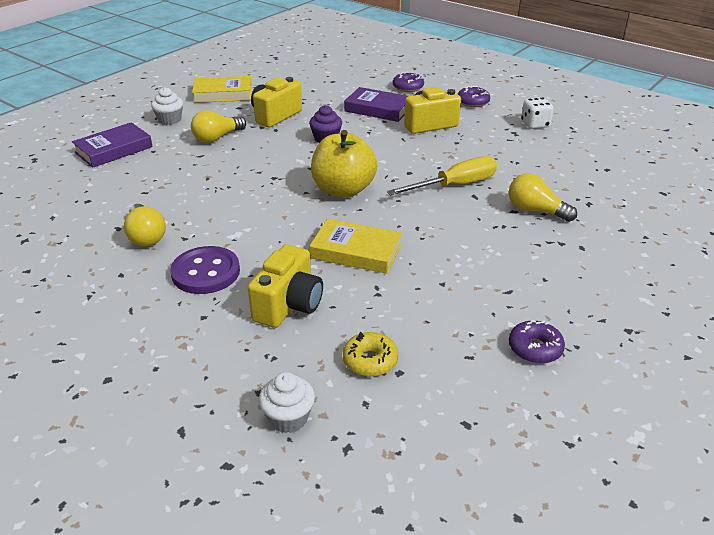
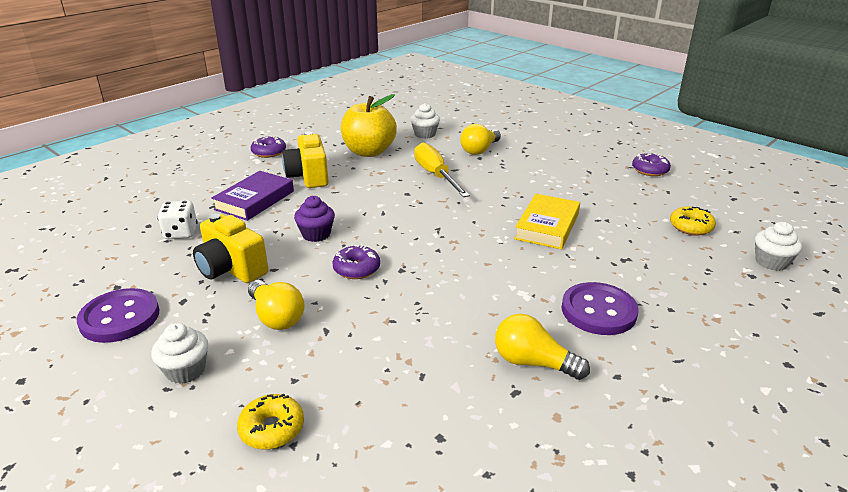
camera: 85 degrees left, 5 degrees down
(114, 150) = (272, 429): purple book -> yellow donut
(146, 236) = (533, 363): yellow light bulb -> yellow light bulb turned 135 degrees counterclockwise
(223, 94) = (120, 318): yellow book -> purple button
(289, 305) = (636, 261): yellow camera -> none
(343, 190) = (436, 228): yellow apple -> yellow apple (369, 152)
(408, 87) = (207, 180): purple donut -> purple donut (356, 269)
(535, 124) = (332, 133): white dice -> white dice (181, 233)
(563, 174) = (425, 134): none -> white cupcake

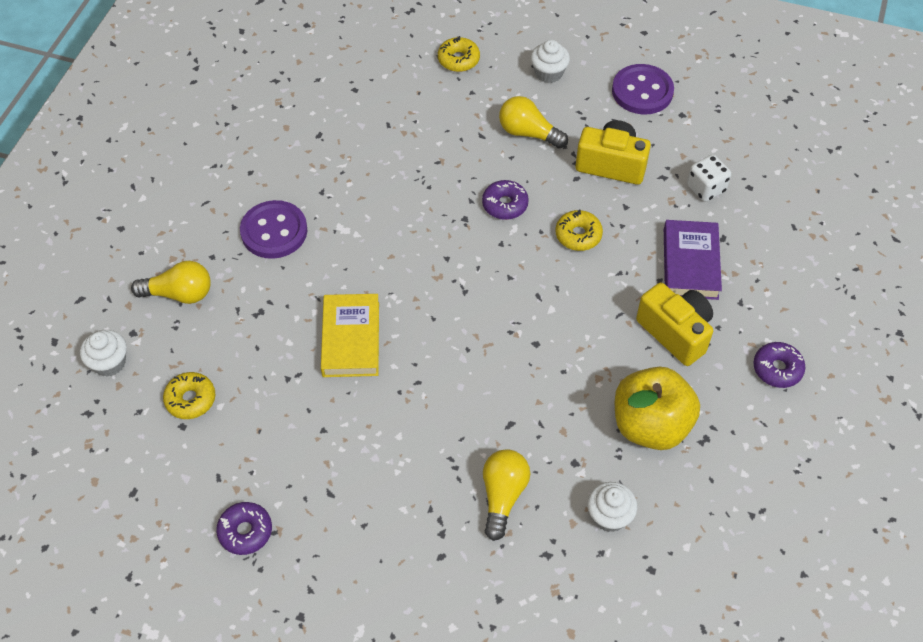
camera: 155 degrees right, 25 degrees up
(316, 234) = (578, 235): purple cupcake -> yellow donut
(436, 175) = (525, 398): yellow screwdriver -> none
(533, 363) = (313, 161): yellow light bulb -> yellow light bulb (179, 294)

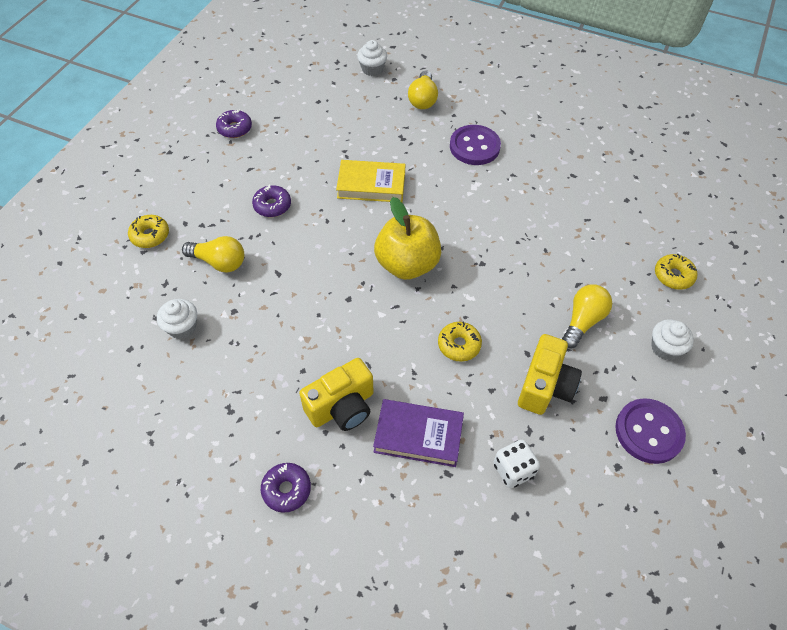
camera: 95 degrees right, 0 degrees up
(190, 399) = (337, 105): yellow donut -> yellow donut (150, 235)
(505, 205) = (496, 293): purple donut -> purple donut (272, 205)
(650, 425) = (253, 370): yellow apple -> yellow apple (407, 264)

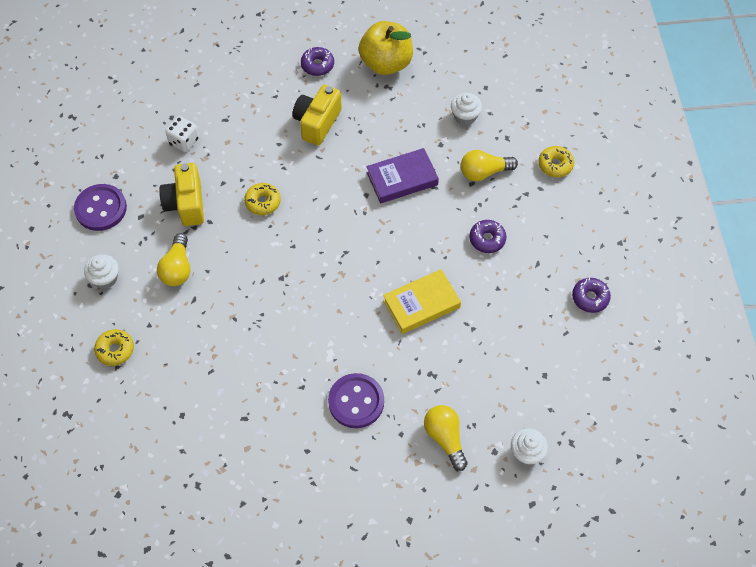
camera: 150 degrees right, 5 degrees up
(407, 264) = (340, 245): yellow apple -> yellow apple (386, 63)
(418, 435) = (256, 131): purple book -> purple book (402, 179)

